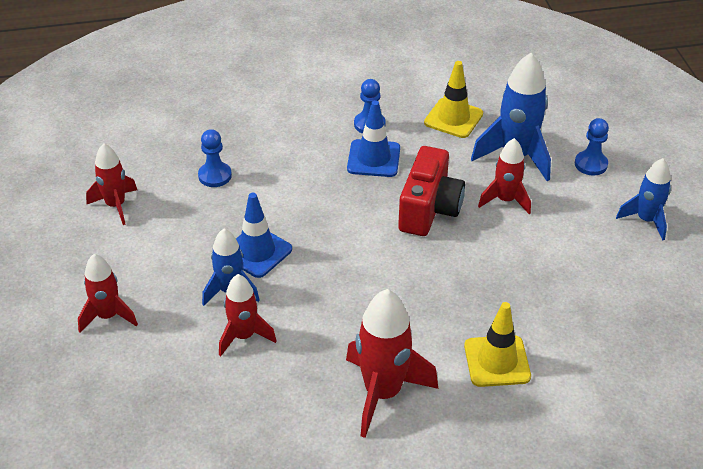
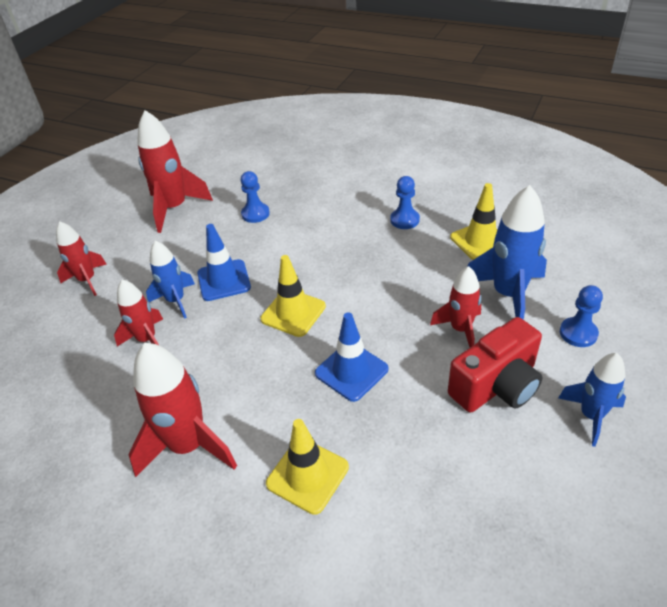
camera: 40 degrees right, 0 degrees up
(115, 205) = (174, 208): red rocket -> red rocket, size x1.62
(355, 250) = (293, 313): none -> yellow traffic cone
(373, 159) = (381, 247): blue traffic cone -> blue traffic cone (351, 371)
(429, 209) = (385, 307): red camera -> red camera (496, 386)

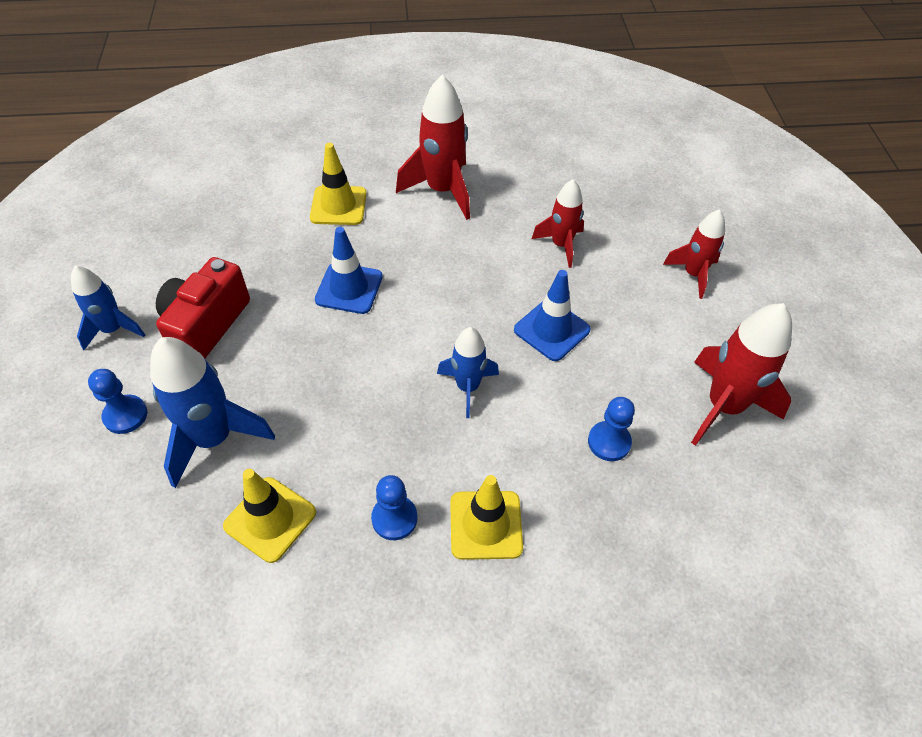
camera: 145 degrees right, 10 degrees up
(176, 301) = (577, 289): blue rocket -> blue rocket (467, 387)
(293, 313) = (445, 322): yellow traffic cone -> yellow traffic cone (486, 525)
(460, 329) = (258, 371): red rocket -> none

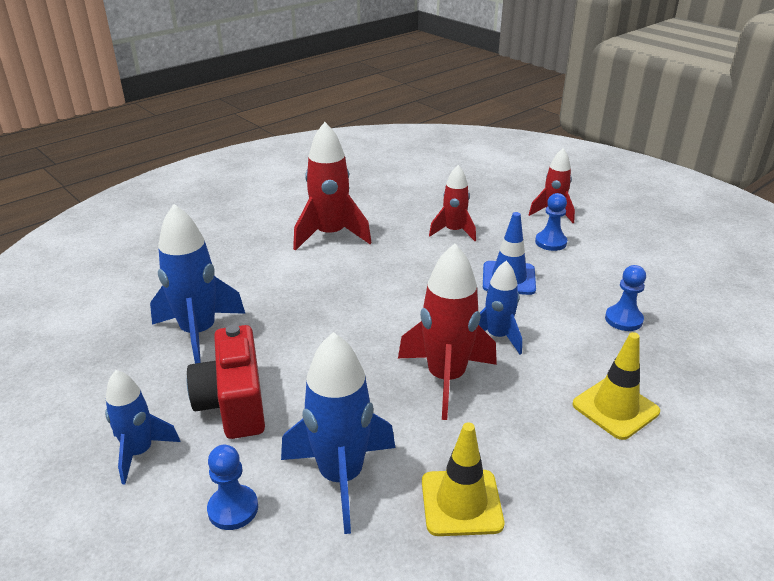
camera: 35 degrees left, 20 degrees down
(242, 242) = (199, 333): none -> blue rocket
(338, 206) = (257, 276): yellow traffic cone -> none
(349, 288) = (331, 321): blue traffic cone -> none
(394, 518) = (552, 442): blue pawn -> blue pawn (550, 242)
(724, 406) = (658, 268): red rocket -> red rocket (446, 378)

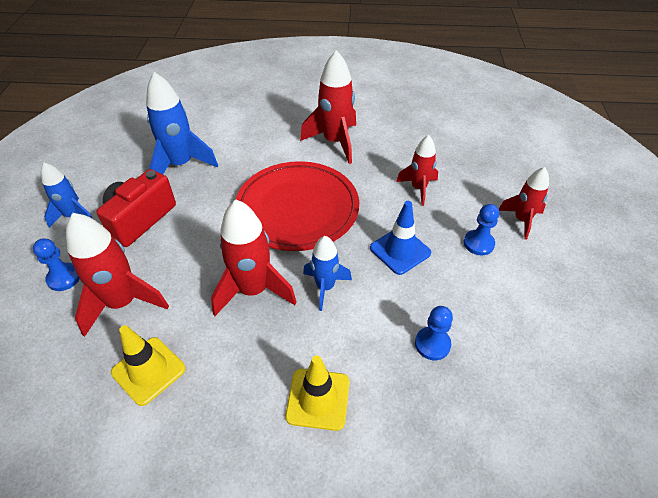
camera: 45 degrees right, 15 degrees up
(341, 477) = (123, 303): blue rocket -> red rocket
(382, 300) = (297, 209): none -> red plate

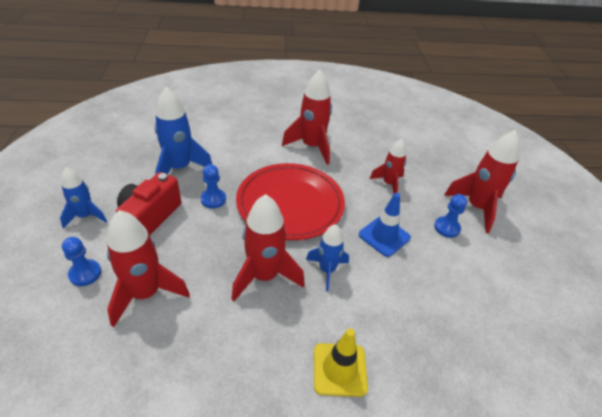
camera: 10 degrees left, 5 degrees down
(148, 370) = (180, 355): yellow traffic cone -> none
(432, 344) = (427, 314): blue pawn -> blue pawn (213, 199)
(521, 220) = (476, 207): red rocket -> red rocket, size x1.62

